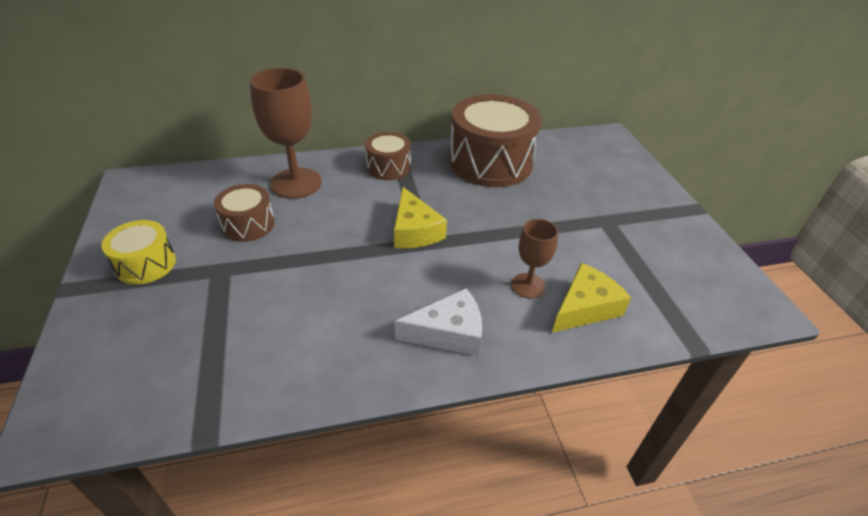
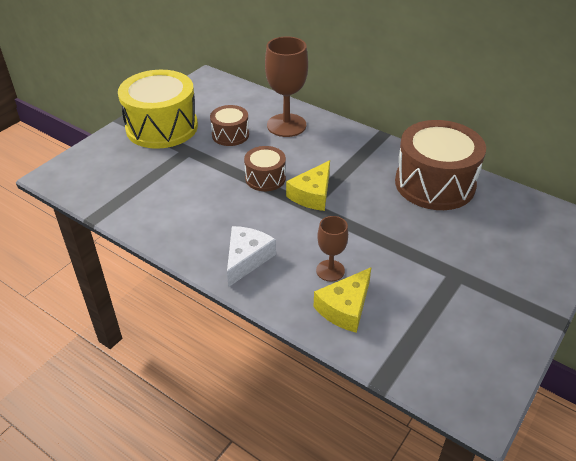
camera: 50 degrees right, 0 degrees up
(146, 264) = (162, 127): yellow drum -> yellow drum, size x1.94
(388, 167) = (356, 146): brown drum -> brown drum (265, 178)
(448, 333) = (246, 259): white cheese -> white cheese turned 105 degrees counterclockwise
(585, 307) = (345, 308): yellow cheese -> yellow cheese turned 120 degrees clockwise

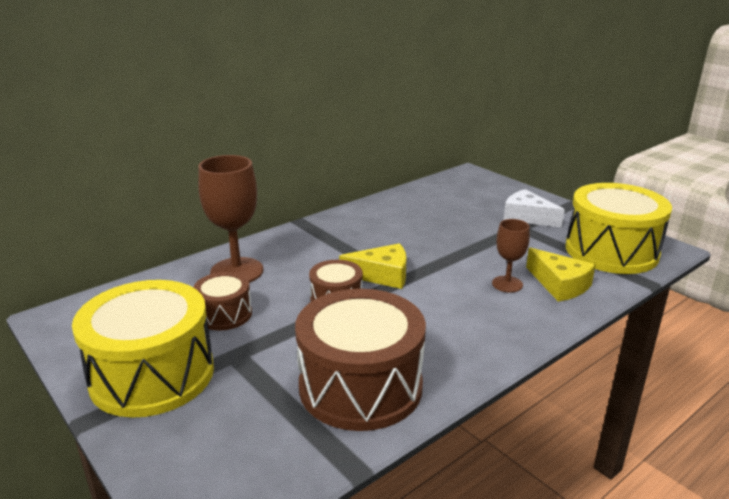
camera: 75 degrees left, 15 degrees down
(246, 259) = (480, 332): white cheese -> white cheese (527, 217)
(312, 194) = (382, 275): yellow cheese -> yellow cheese turned 45 degrees counterclockwise
(434, 184) = (395, 212): brown drum -> brown drum (360, 386)
(442, 353) = (611, 251): none -> yellow drum

